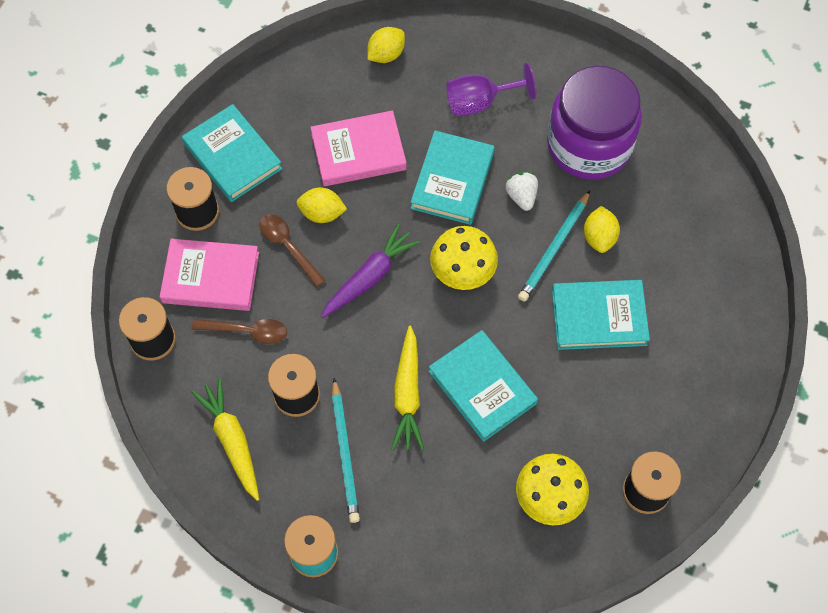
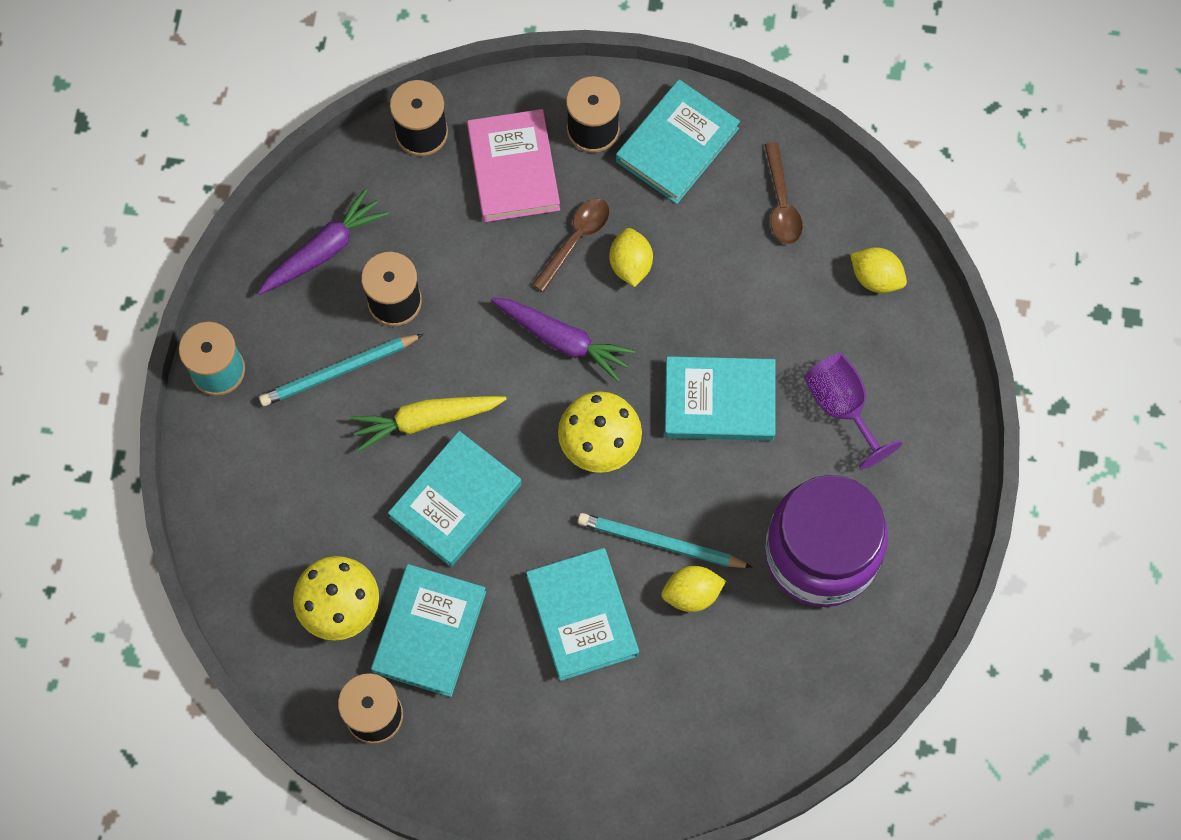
camera: 75 degrees right, 5 degrees up
(232, 441) = (324, 250): yellow carrot -> purple carrot
(247, 331) = (458, 227): brown spoon -> brown spoon (781, 203)
(358, 152) = (726, 283): pink book -> none
(521, 196) = (722, 488): white strawberry -> none
(586, 432) = (429, 632): none -> turquoise book

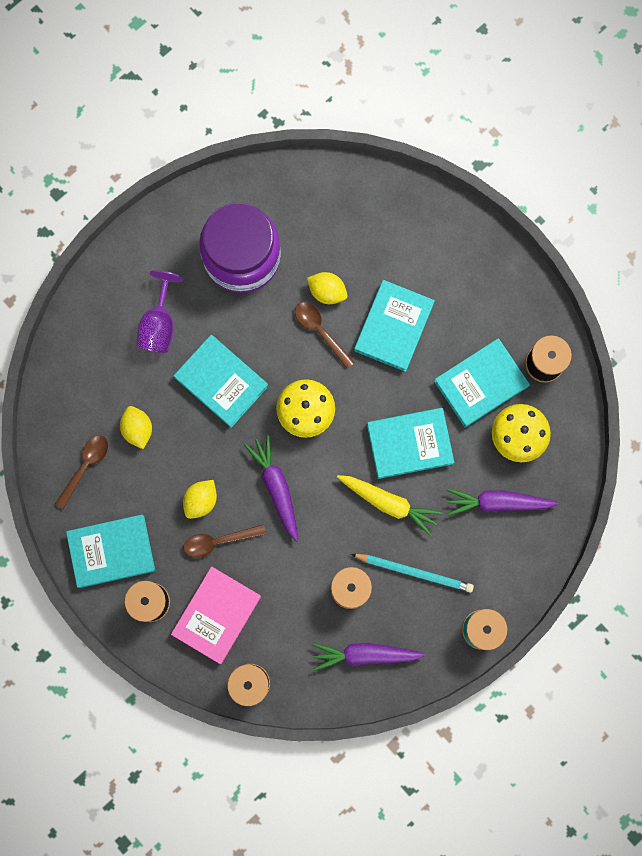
camera: 140 degrees left, 10 degrees up
(304, 516) = (498, 502): none -> purple carrot
(660, 543) = (320, 331): turquoise pencil -> brown spoon
(876, 278) = (74, 380): yellow lemon -> yellow lemon (137, 429)

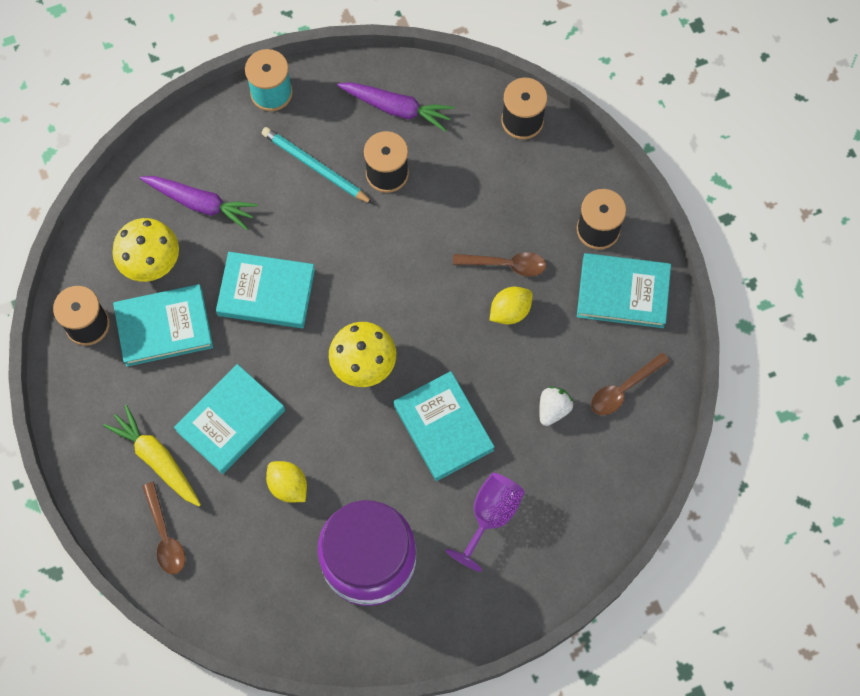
camera: 160 degrees left, 10 degrees down
(137, 429) = (553, 409): yellow lemon -> white strawberry
(217, 615) = (533, 194): pink book -> none
(276, 487) = (425, 297): purple carrot -> none
(320, 331) = (313, 444): brown spoon -> brown spoon (165, 536)
(389, 503) = (313, 241): yellow carrot -> yellow carrot (156, 459)

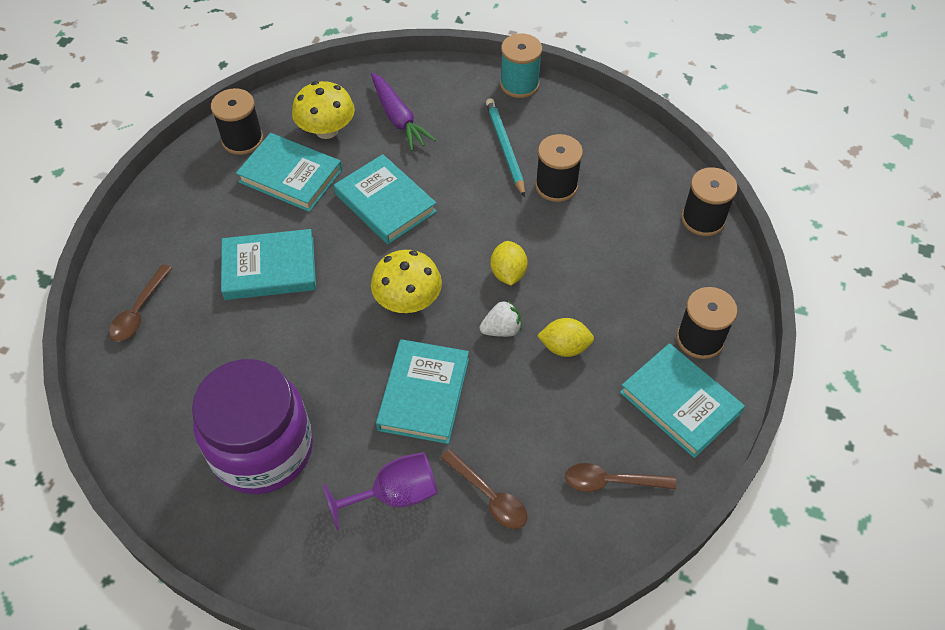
camera: 40 degrees right, 15 degrees down
(156, 459) = (191, 255): yellow carrot -> none
(288, 486) = (261, 345): yellow lemon -> yellow lemon (508, 273)
(397, 108) = (605, 149): purple carrot -> none
(506, 264) = (593, 310): brown spoon -> brown spoon (489, 496)
(553, 409) = (531, 450): white strawberry -> white strawberry (501, 329)

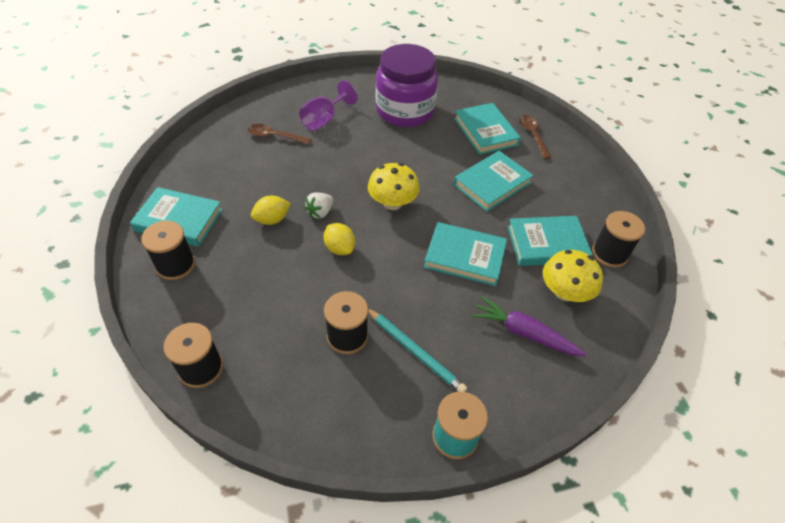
camera: 145 degrees right, 5 degrees down
(423, 394) = (343, 162): turquoise book -> turquoise book (485, 132)
(611, 481) = (209, 166): brown spoon -> none

